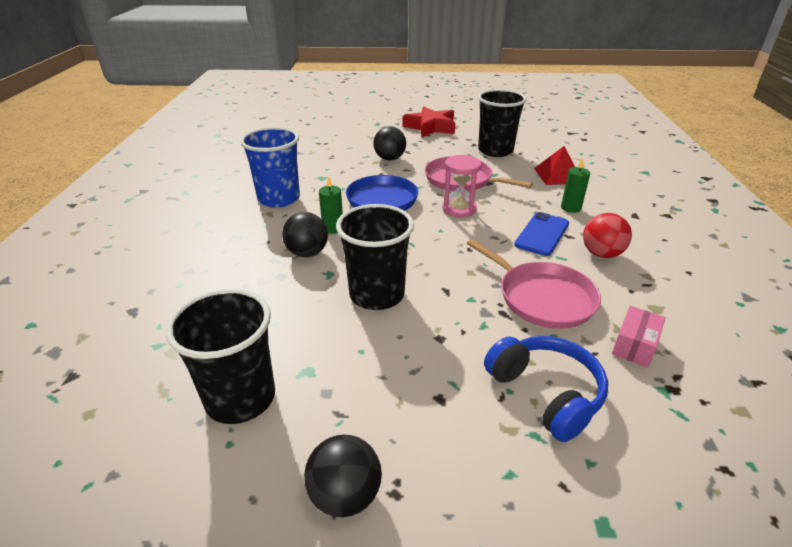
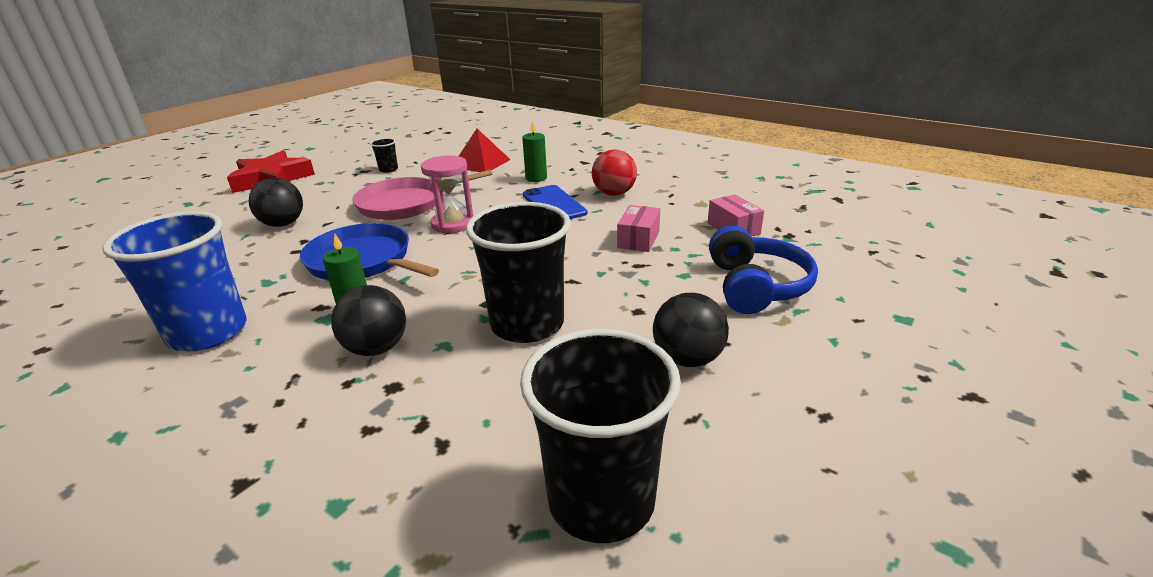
camera: 55 degrees left, 5 degrees down
(345, 495) = (811, 452): black ball -> black ball (687, 359)
(495, 151) = (388, 169): black cup -> black cup, size x0.43
(542, 297) = (638, 239): pink pan -> pink box
(545, 393) = (755, 286): blue headphones -> blue headphones turned 90 degrees clockwise

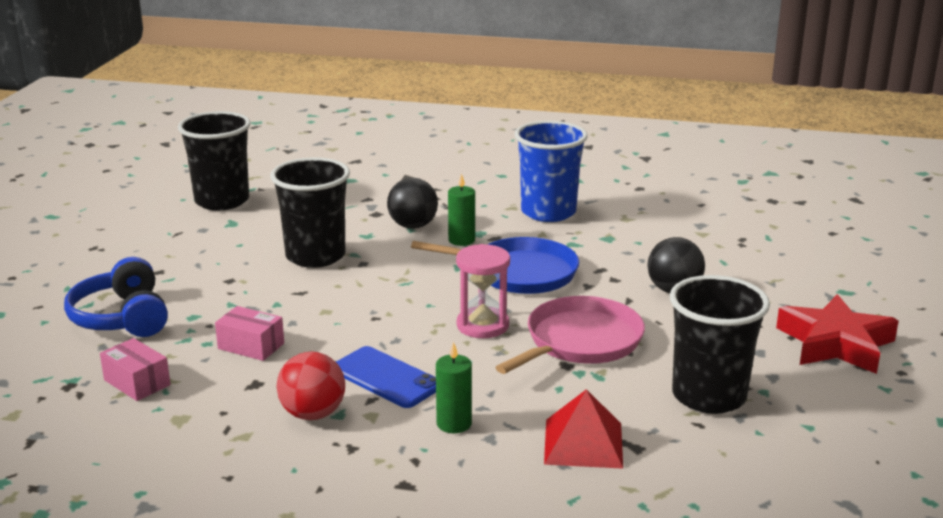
camera: 155 degrees right, 5 degrees down
(388, 169) = (709, 396): black cup -> black cup, size x2.35
(638, 239) = (251, 346): pink box -> pink box turned 60 degrees counterclockwise
(687, 359) = (183, 258): black ball -> none

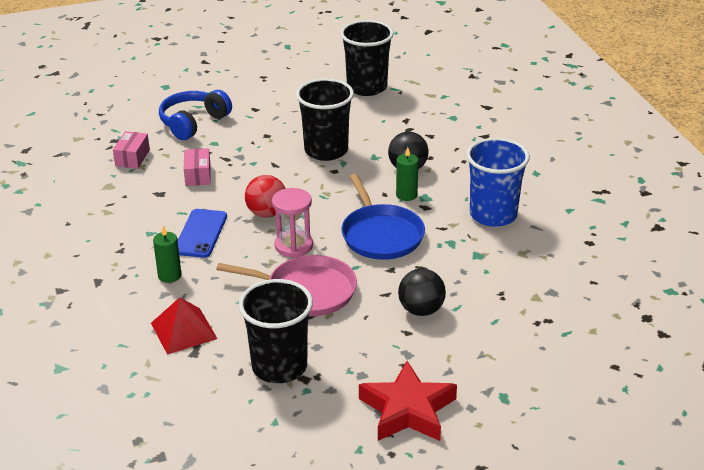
camera: 60 degrees right, 10 degrees up
(313, 414) = (144, 224): red ball -> red ball (267, 213)

